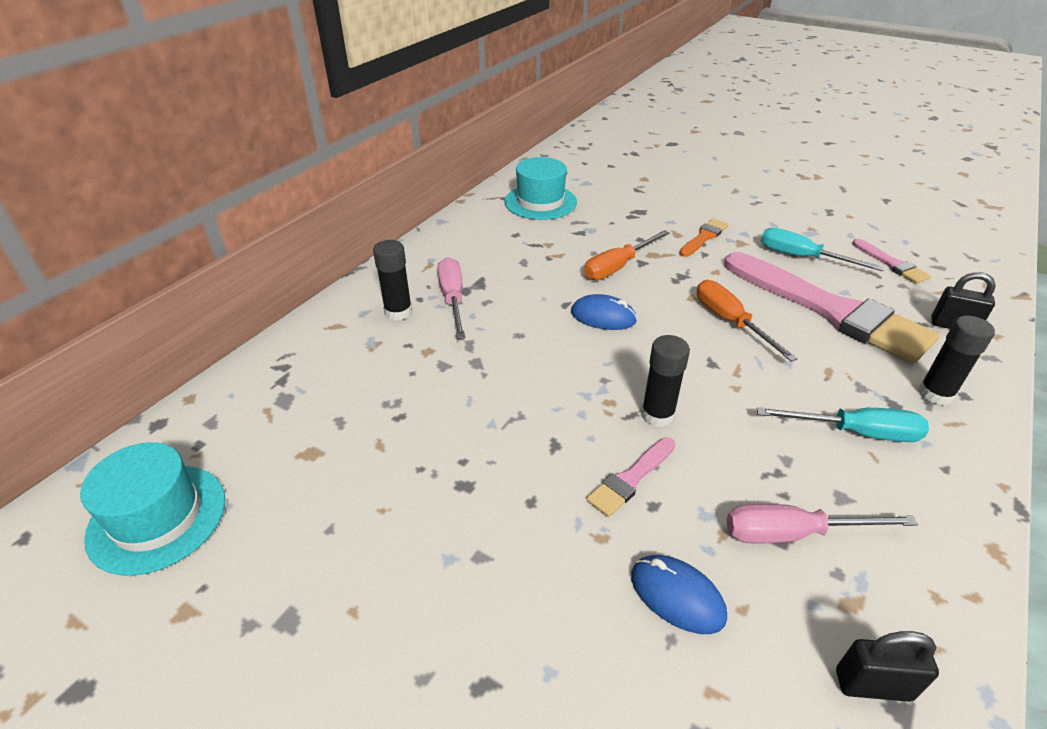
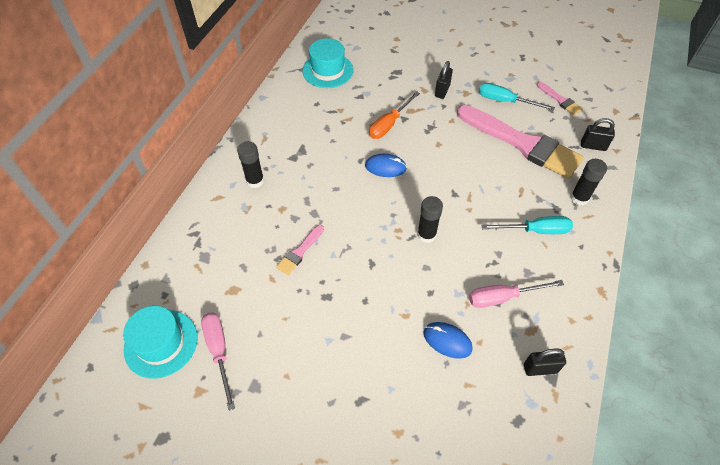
camera: 10 degrees left, 15 degrees up
(453, 299) = (288, 165): pink screwdriver -> pink screwdriver (219, 351)
(630, 479) = (416, 278): pink brush -> pink brush (300, 252)
(704, 237) = (442, 91): orange brush -> black padlock
(730, 321) = (463, 160): orange screwdriver -> none

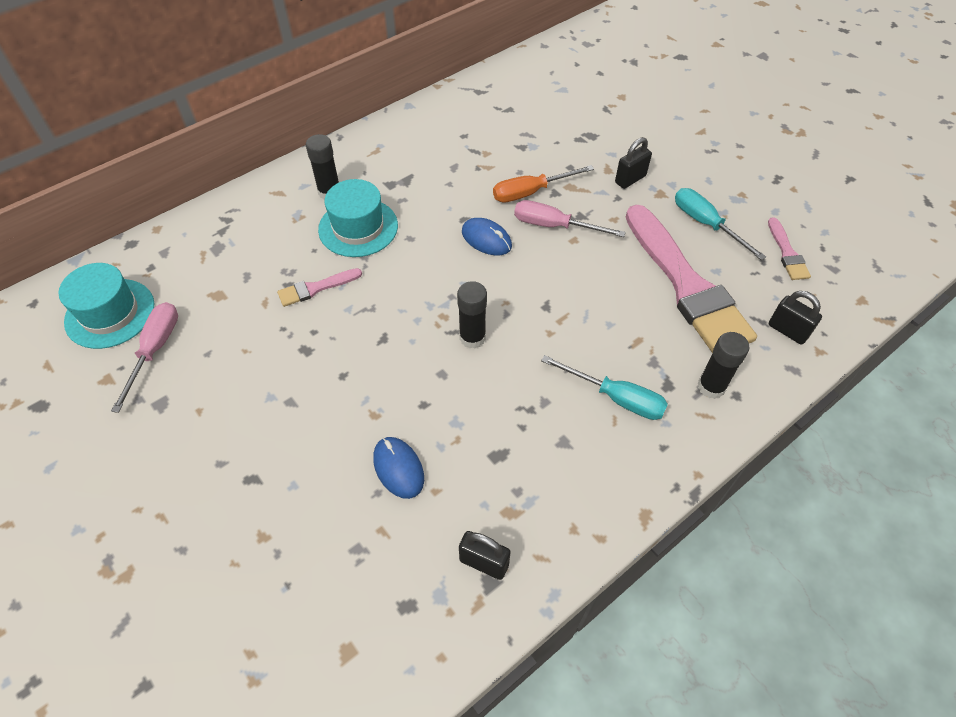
camera: 30 degrees right, 0 degrees up
(328, 70) = (506, 103): turquoise hat -> turquoise hat (358, 227)
(502, 297) = (506, 455): pink screwdriver -> pink screwdriver (554, 226)

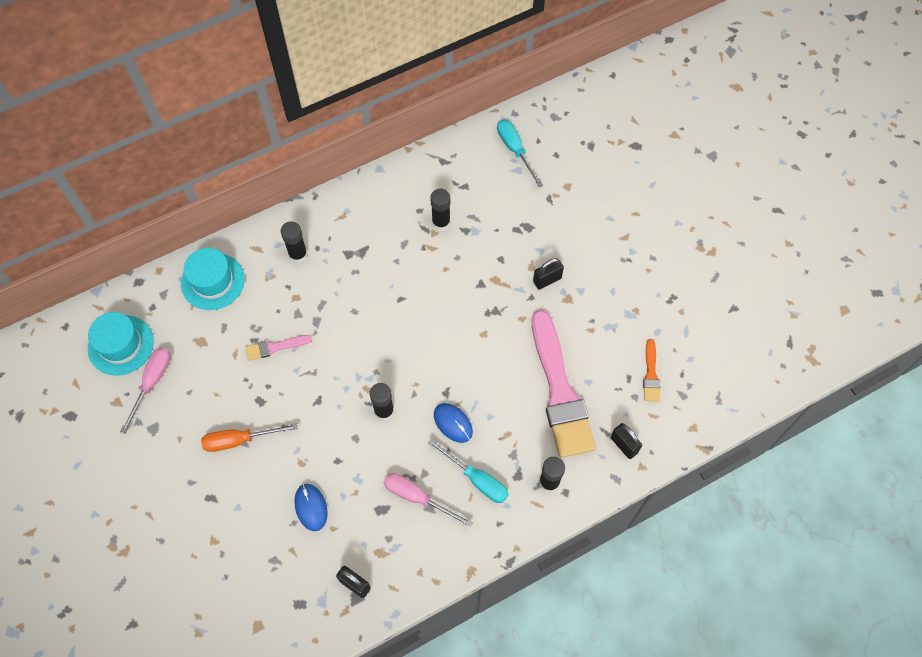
camera: 10 degrees right, 10 degrees up
(358, 227) = (315, 294): turquoise hat -> turquoise hat (213, 281)
(486, 239) = (414, 322): blue mouse -> blue mouse (453, 423)
(492, 143) = (441, 222): none -> black glue stick
(531, 192) = (461, 280): orange screwdriver -> orange screwdriver (239, 440)
(554, 226) = (471, 318): pink screwdriver -> pink screwdriver (417, 497)
(706, 224) = (595, 335): turquoise screwdriver -> turquoise screwdriver (515, 150)
(787, 253) = (651, 374): pink brush -> orange brush

